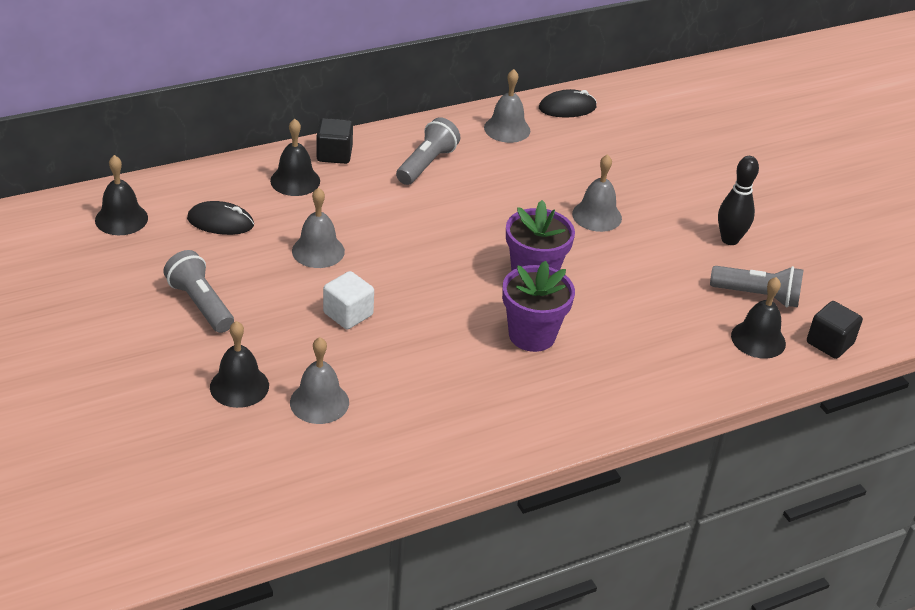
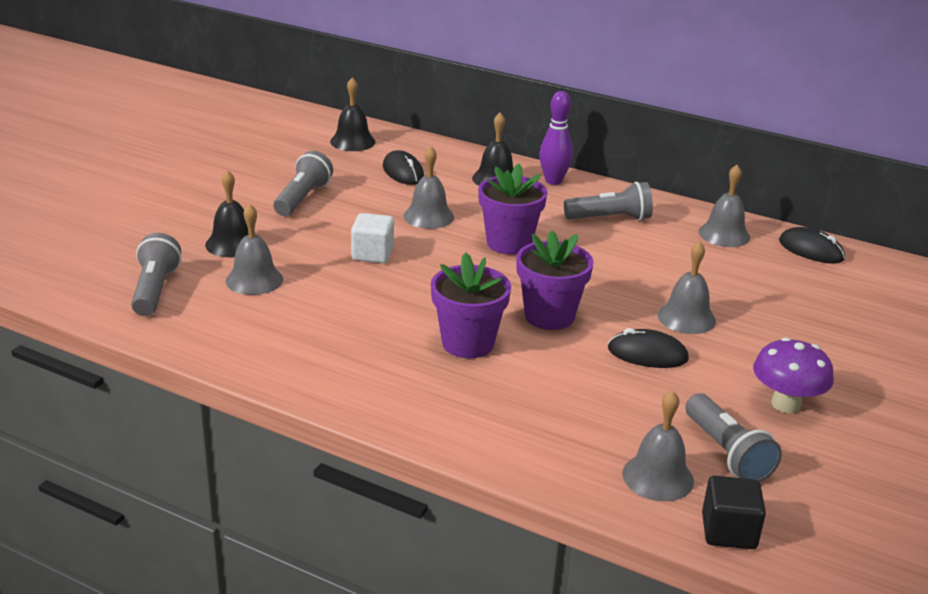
camera: 55 degrees right, 10 degrees down
(273, 471) = (155, 290): none -> grey flashlight
(334, 154) = (553, 181): black cube -> purple bowling pin
(409, 234) = (509, 243): none -> purple flower pot
(624, 260) = (647, 354): none -> black mouse
(729, 239) = (785, 404): black bowling pin -> purple mushroom
(758, 339) = (658, 477): black bell -> grey bell

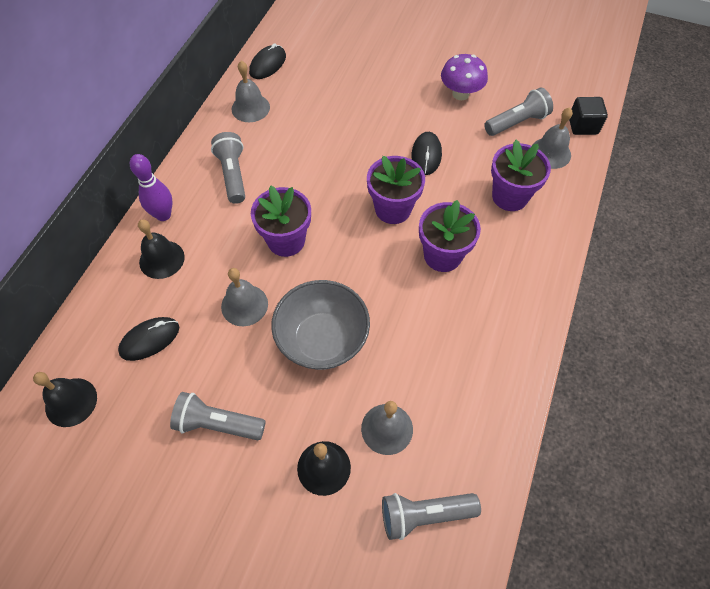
camera: 95 degrees left, 30 degrees up
(372, 254) = (322, 339): white cube -> grey bowl
(564, 417) = (510, 196): none -> purple flower pot
(686, 318) = (375, 134): grey bell -> none

